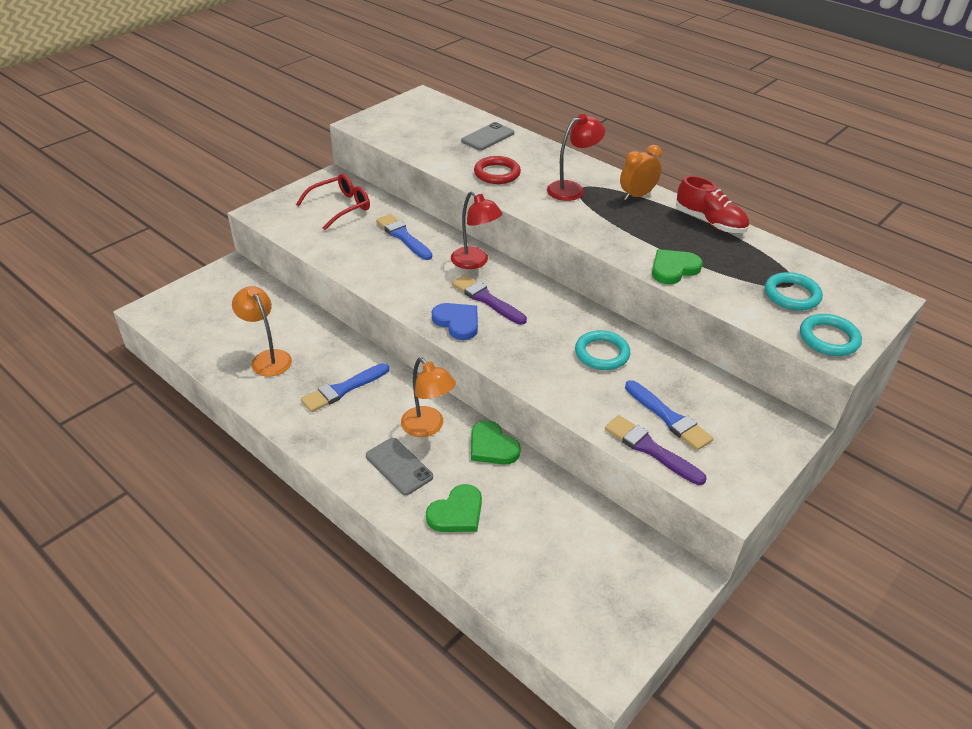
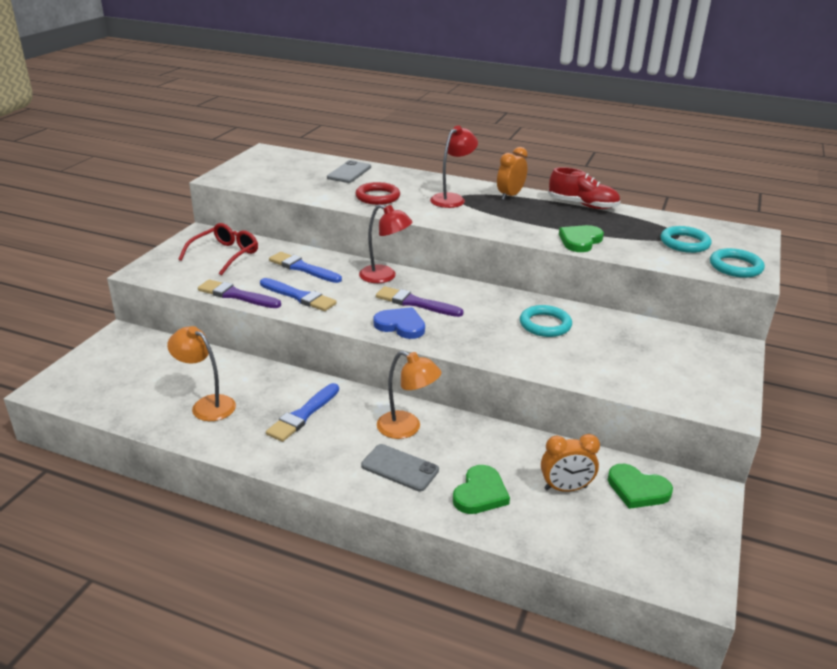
camera: 20 degrees left, 10 degrees down
(492, 446) = (477, 430): green heart -> green heart (637, 489)
(540, 531) = (565, 488): none -> orange clock
(650, 449) = (637, 387): purple brush -> purple brush (236, 295)
(669, 418) = (635, 360): blue brush -> blue brush (299, 296)

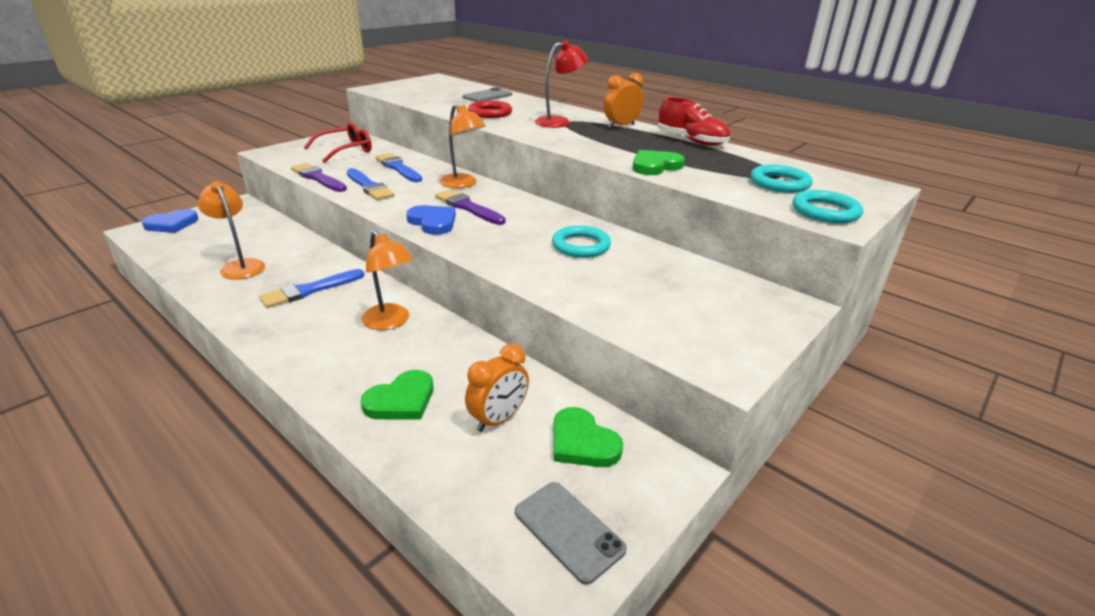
camera: 20 degrees right, 0 degrees up
(75, 373) = (172, 224): none -> blue heart
(384, 277) = (463, 184): red lamp -> orange lamp
(400, 468) = (347, 356): grey phone -> grey phone (568, 530)
(565, 488) = (498, 419): orange clock -> orange clock turned 60 degrees counterclockwise

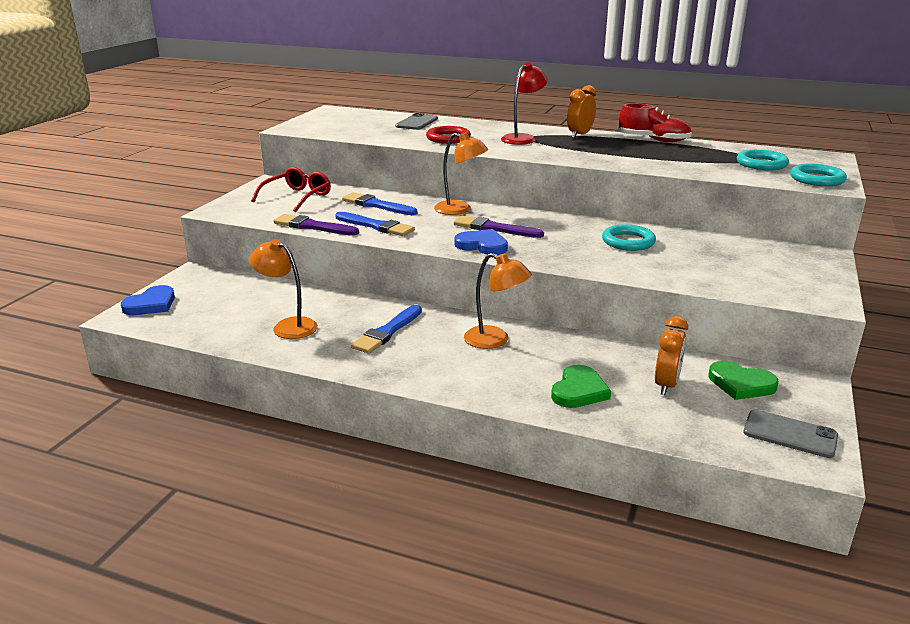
camera: 20 degrees left, 5 degrees down
(655, 166) = (656, 164): green heart -> none

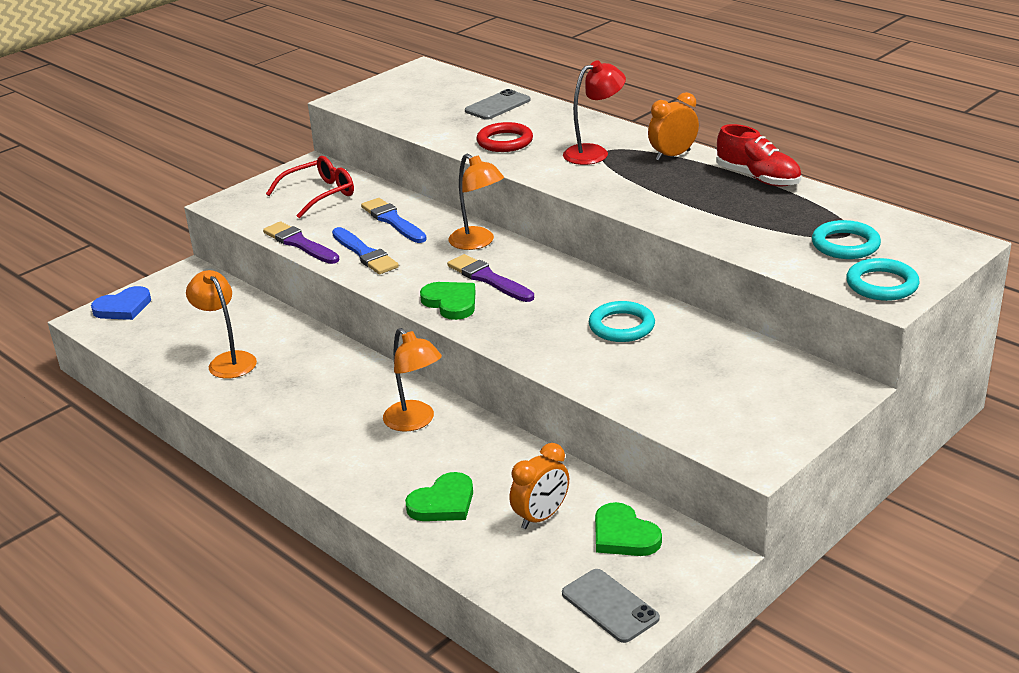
camera: 25 degrees right, 5 degrees up
(387, 332) = (316, 388): blue brush -> none
(482, 245) = (451, 302): blue heart -> green heart

